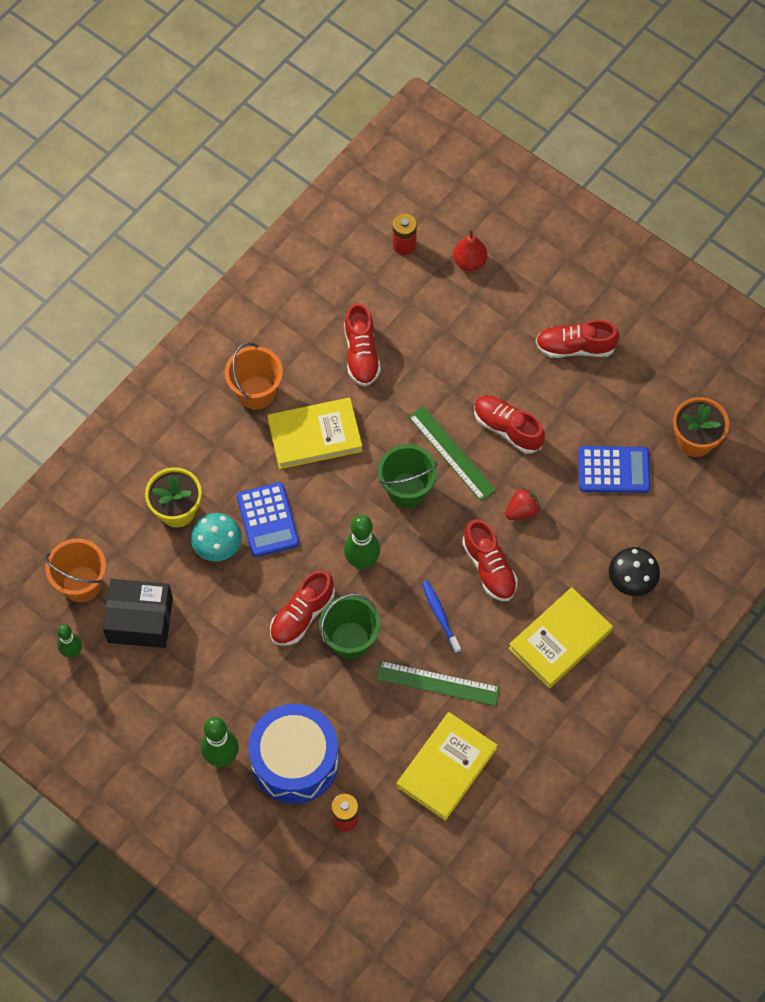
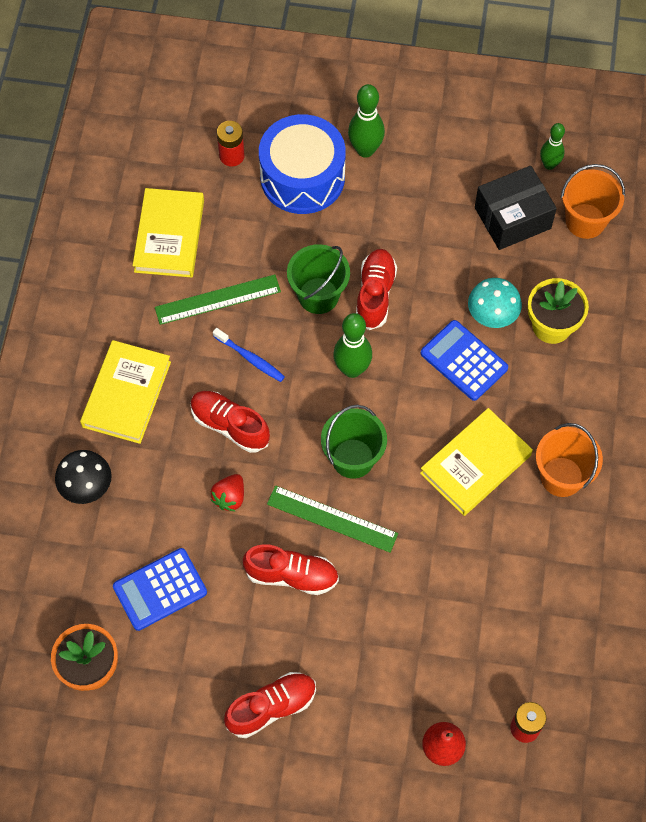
camera: 150 degrees right, 0 degrees up
(361, 354) = (487, 574): red shoe -> none

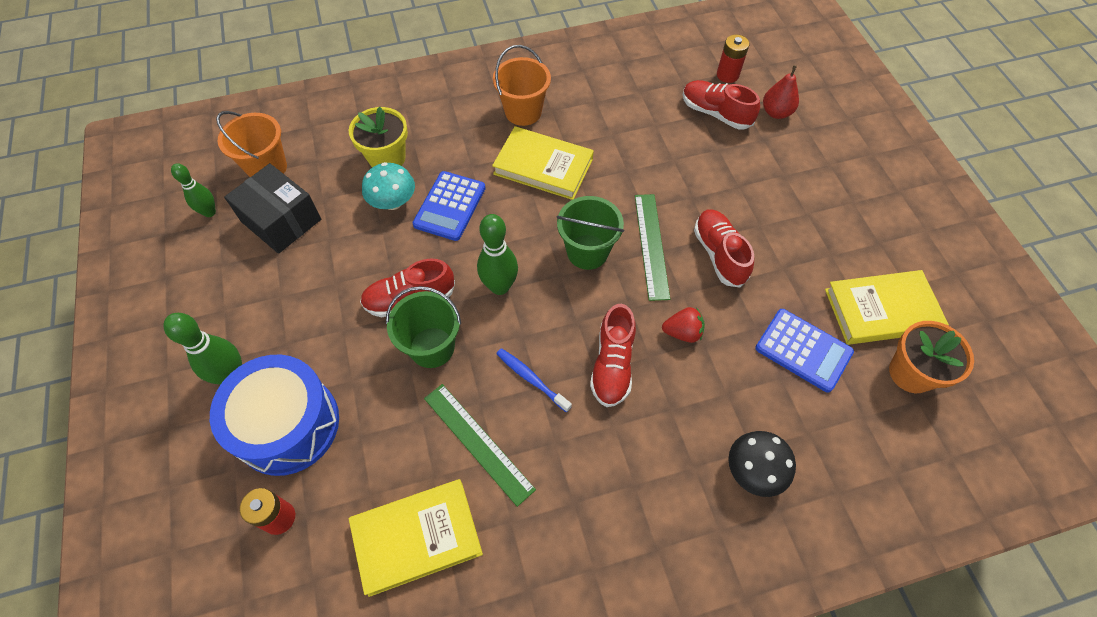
camera: 115 degrees left, 5 degrees down
(127, 394) = (633, 482): yellow book -> yellow book (881, 310)
(250, 358) = (531, 379): blue toothbrush -> blue toothbrush turned 60 degrees counterclockwise
(272, 707) = (832, 224): red shoe -> red shoe (715, 113)

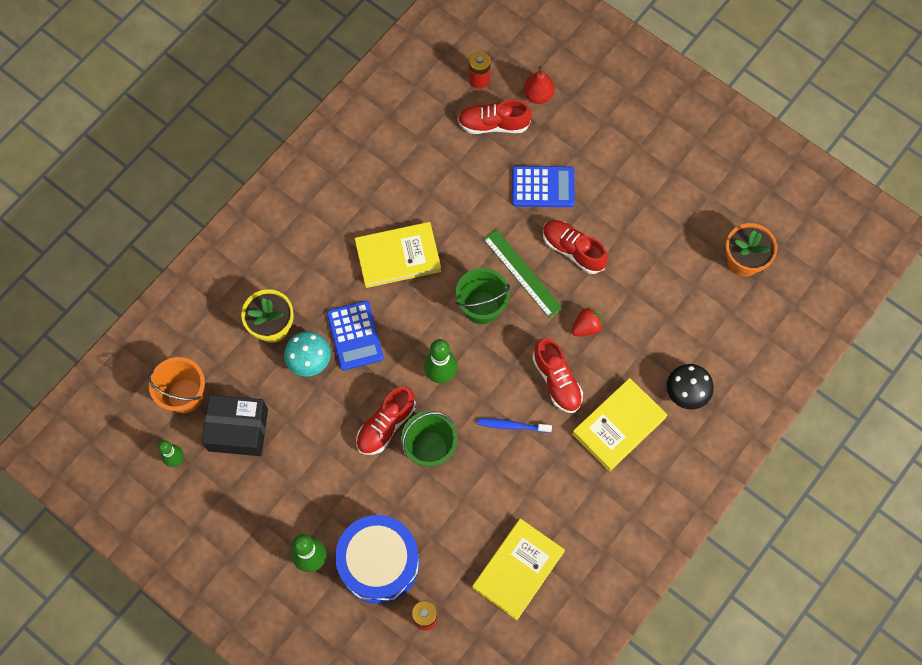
camera: 35 degrees left, 10 degrees up
(478, 442) = (510, 489): green ruler -> none
(523, 112) = (344, 216): orange bucket -> none
(803, 350) = (670, 289): blue calculator -> blue calculator (543, 187)
(881, 310) = (702, 225): yellow book -> yellow book (618, 426)

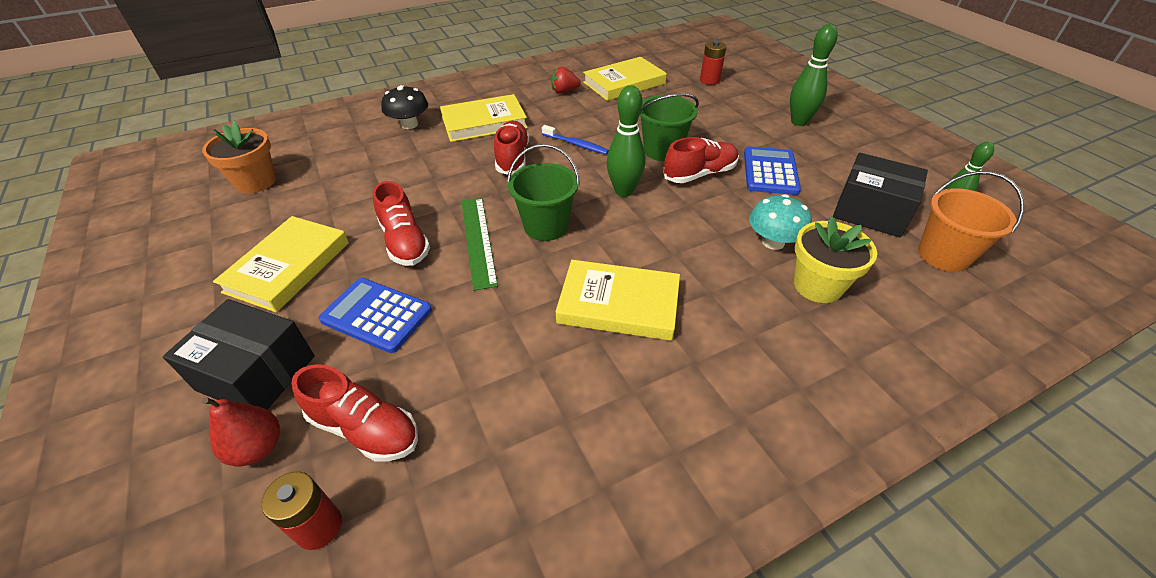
camera: 155 degrees left, 25 degrees down
(355, 336) = (708, 246): blue calculator -> blue calculator (770, 171)
(379, 563) = (738, 108): blue drum -> none
(578, 127) = (256, 373): none -> black box
(586, 327) = (452, 182): red strawberry -> red strawberry (564, 91)
(633, 197) = (288, 267): none -> yellow book

